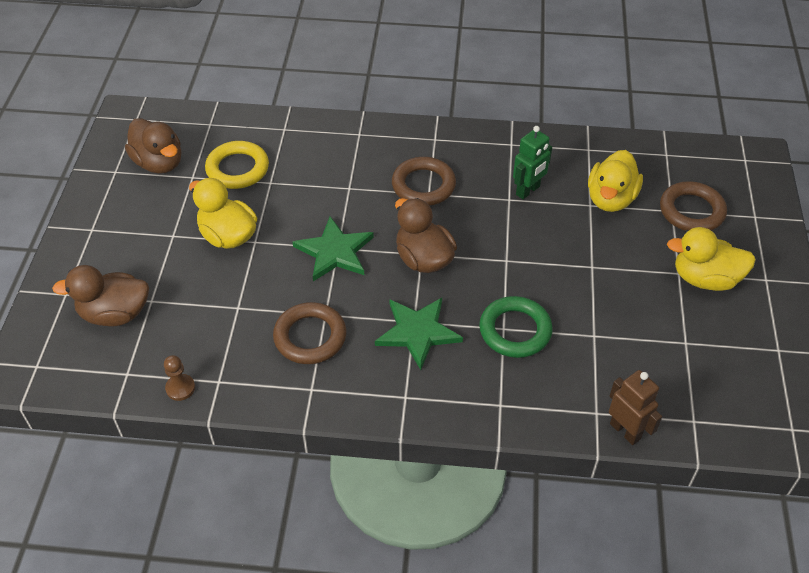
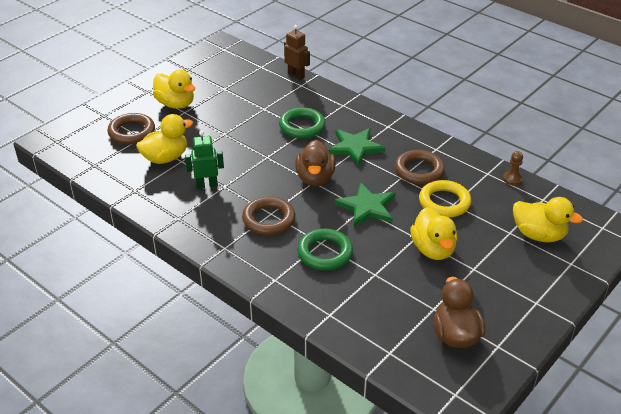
camera: 145 degrees left, 10 degrees down
(115, 314) = (538, 235): brown duck -> yellow duck
(237, 169) = (393, 297): yellow ring -> yellow ring (444, 202)
(335, 179) = (325, 253): none -> green ring
(625, 431) = (296, 75): brown robot -> brown robot turned 135 degrees clockwise

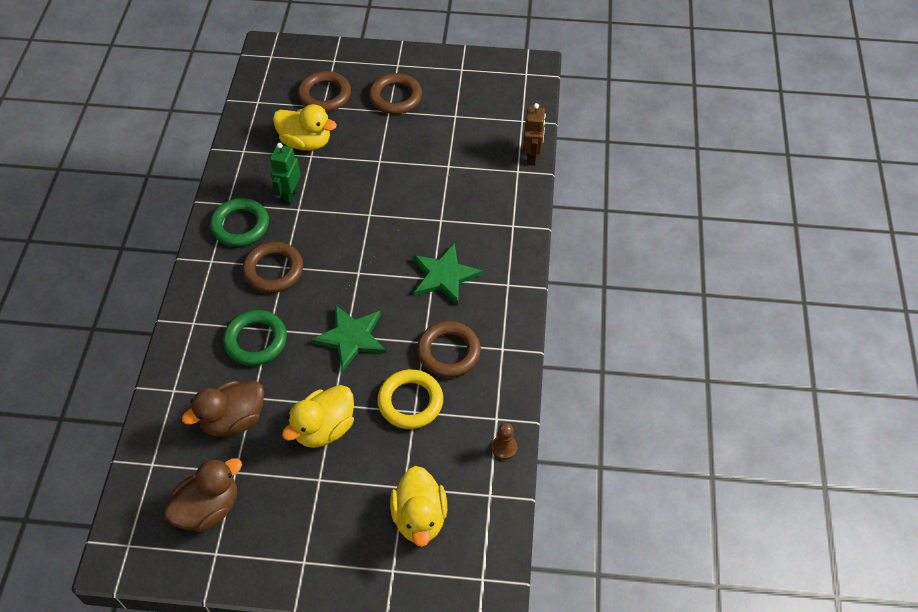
camera: 55 degrees right, 15 degrees up
(176, 104) = (395, 97): yellow duck -> brown ring
(207, 185) = (289, 195): green robot -> green robot turned 120 degrees counterclockwise
(302, 126) = (443, 213): green ring -> green ring (240, 225)
(315, 178) = (364, 271): brown duck -> brown duck (233, 420)

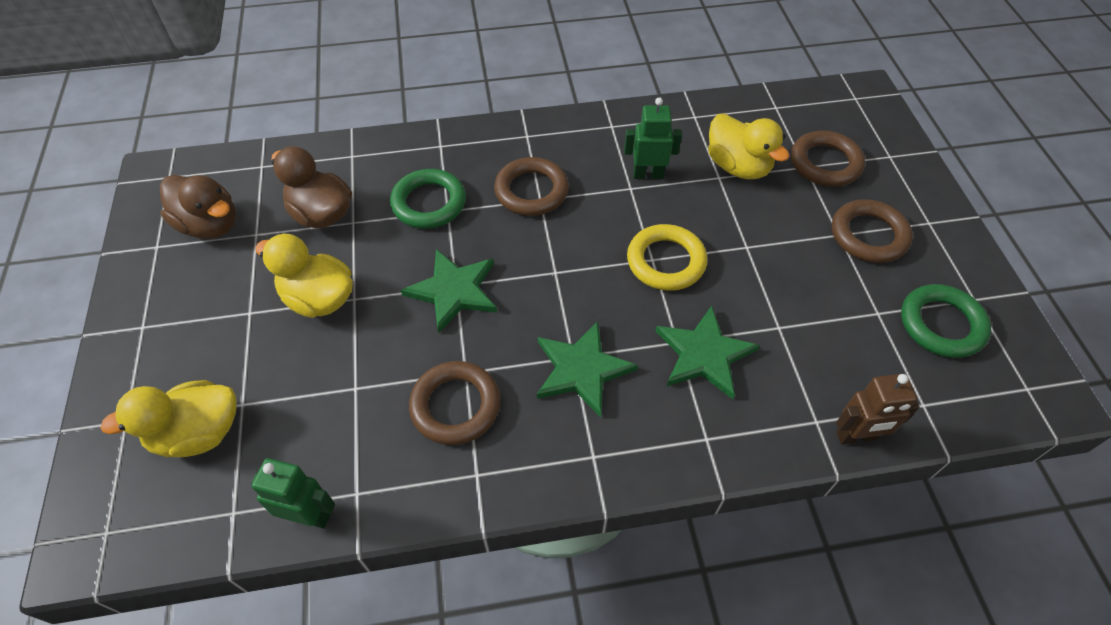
camera: 75 degrees right, 0 degrees up
(240, 225) = (585, 145): green ring -> green ring (941, 324)
(306, 142) = (738, 166): yellow duck -> yellow duck turned 45 degrees counterclockwise
(410, 402) = (369, 380): yellow ring -> yellow ring (666, 261)
(455, 209) = (704, 354): none -> green star
(504, 448) = (309, 515): brown pawn -> green robot

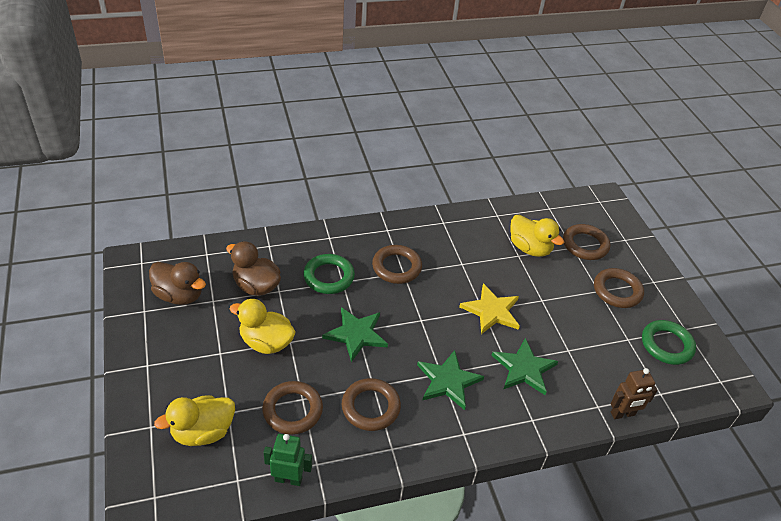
camera: 10 degrees left, 10 degrees down
(337, 405) = (292, 410): none -> brown ring
(648, 174) = (472, 254): green robot -> none
(666, 261) = (491, 311): yellow ring -> yellow star

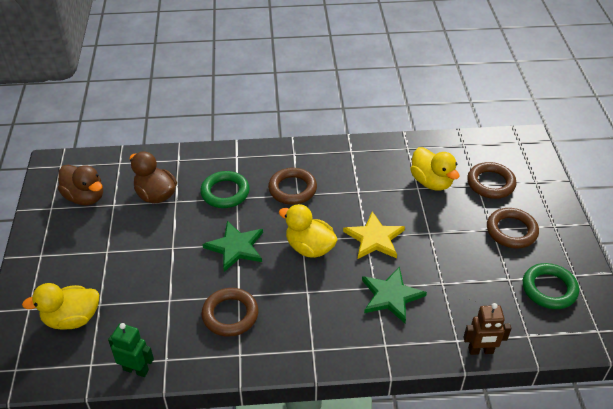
camera: 15 degrees right, 0 degrees up
(266, 342) = (150, 246): yellow duck -> yellow duck (309, 248)
(292, 410) = (157, 309): brown ring -> none
(448, 381) = (311, 299): green star -> none

